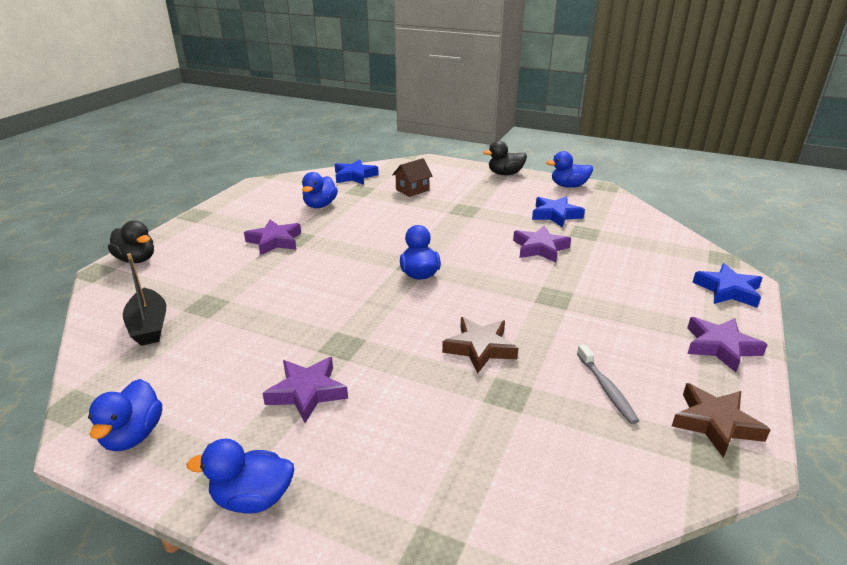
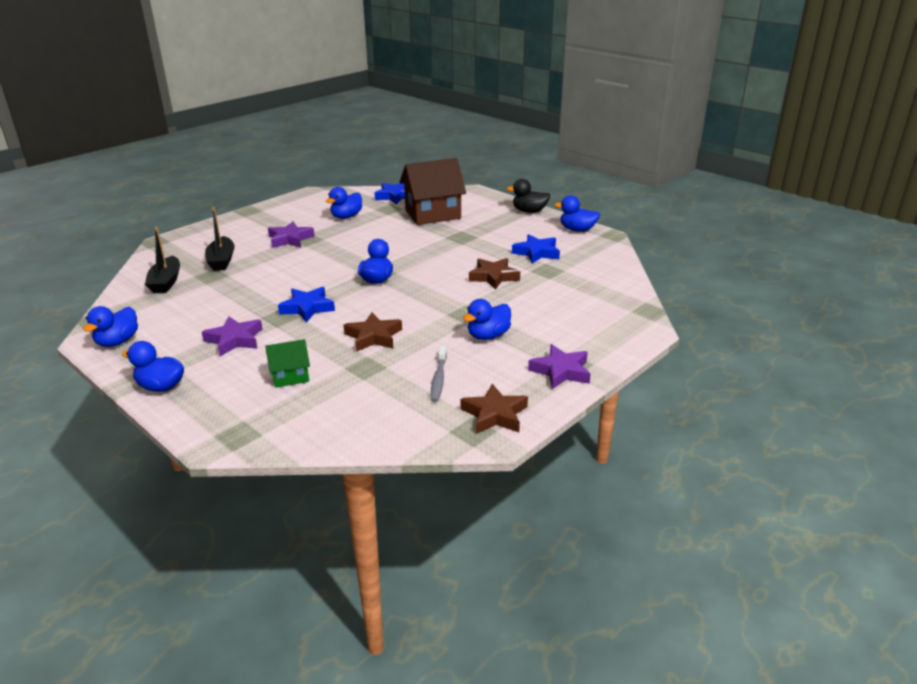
camera: 20 degrees right, 0 degrees up
(136, 259) = (186, 237): black duck -> none
(207, 282) = (222, 261): none -> black boat
(412, 190) = (433, 214): brown house -> brown house, size x1.99
(426, 431) = (290, 376): none -> green house
(540, 248) = (493, 277): purple star -> brown star
(603, 319) = (488, 336): none -> blue duck
(728, 290) = (620, 335): blue star -> blue star (307, 308)

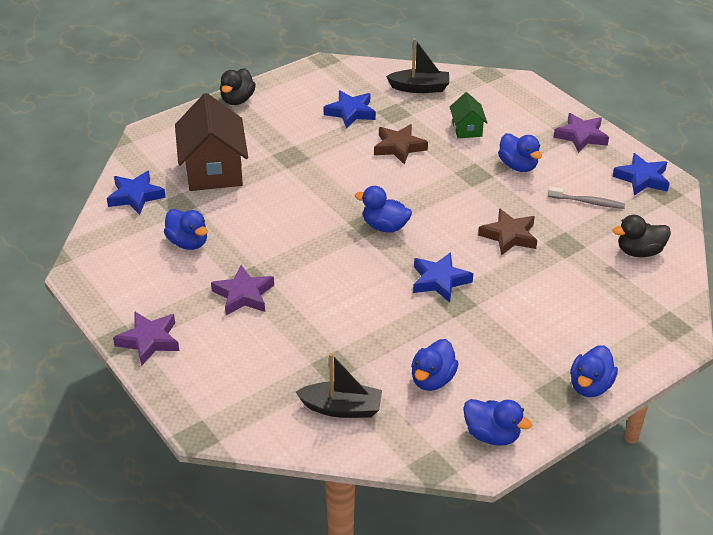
camera: 80 degrees left, 10 degrees up
(222, 261) = (291, 358): black boat -> black boat (420, 88)
(235, 340) = (501, 335): purple star -> purple star (149, 340)
(290, 376) = (577, 293): green house -> green house (467, 129)
(358, 413) = (639, 252): none -> black duck
(494, 415) = (642, 179): brown star -> blue star
(577, 230) = (302, 78): blue duck -> blue duck (432, 379)

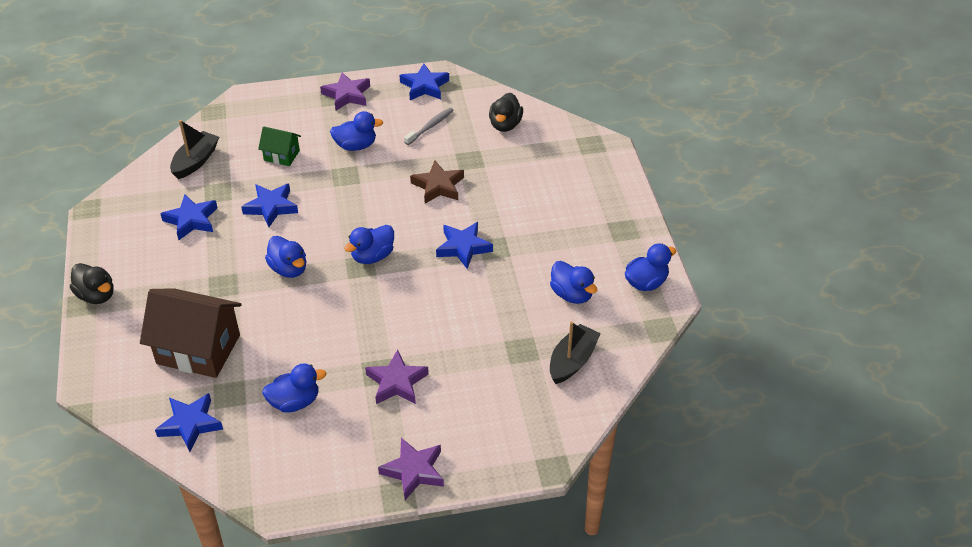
camera: 65 degrees left, 5 degrees up
(399, 147) = (271, 207): brown star -> blue star
(590, 386) = (626, 210): blue duck -> blue duck (289, 269)

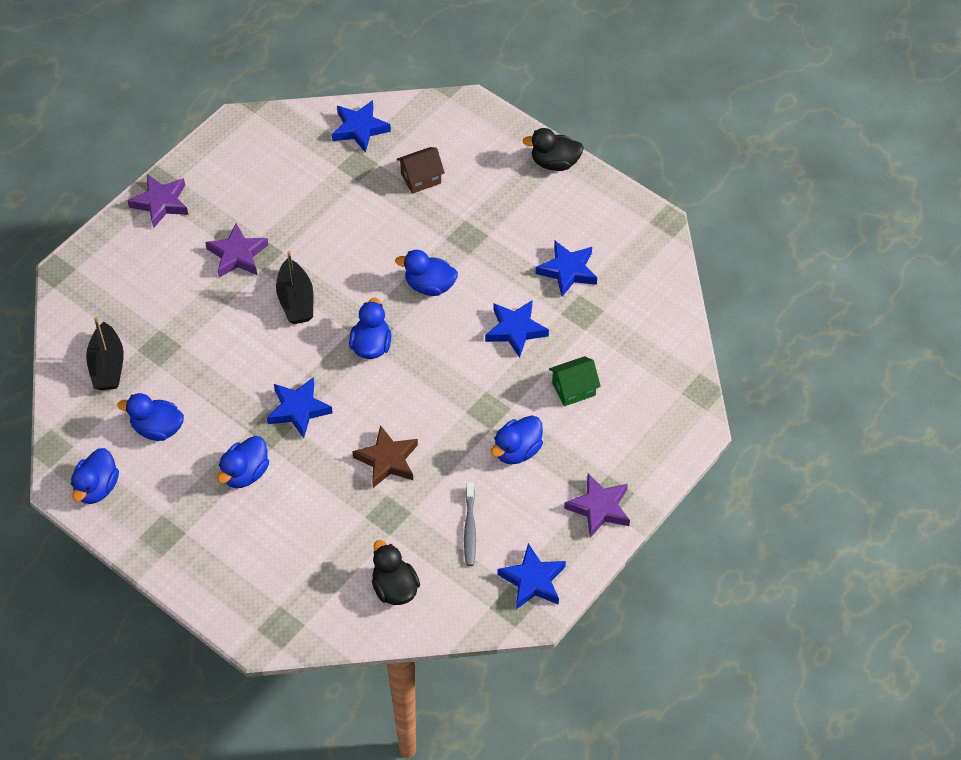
camera: 140 degrees right, 10 degrees up
(195, 161) = (643, 327): black boat -> black boat (296, 300)
(198, 349) = (421, 178): brown house -> brown house, size x0.50
(295, 402) = (301, 191): blue duck -> blue duck (245, 473)

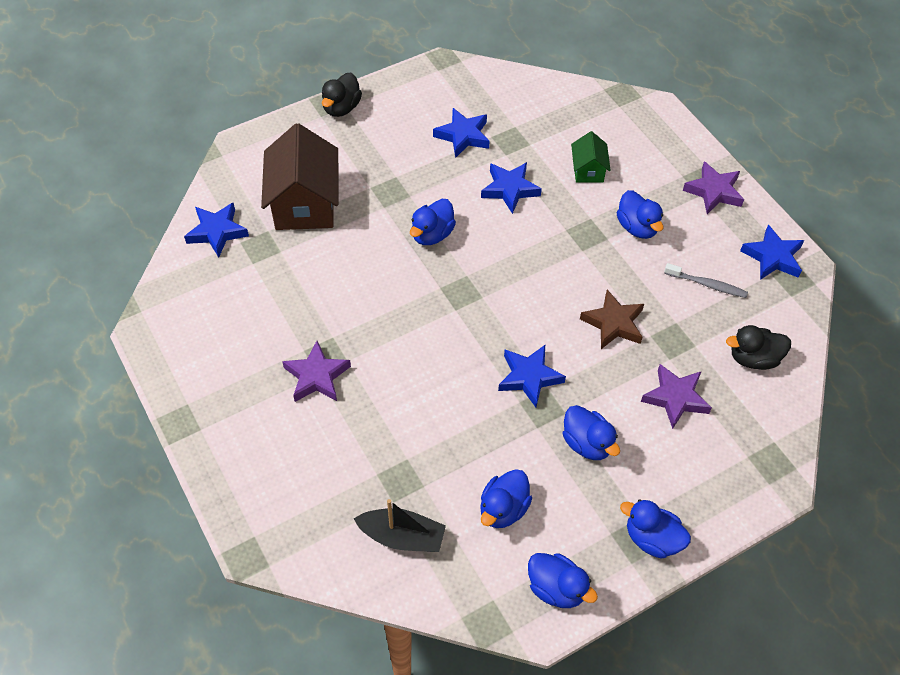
camera: 70 degrees left, 0 degrees up
(161, 203) = (210, 427): purple star -> purple star (675, 398)
(296, 300) = (398, 342): black boat -> none
(371, 345) = (479, 298): blue duck -> blue duck (652, 539)
(421, 178) = (304, 204): brown house -> brown house, size x1.99

